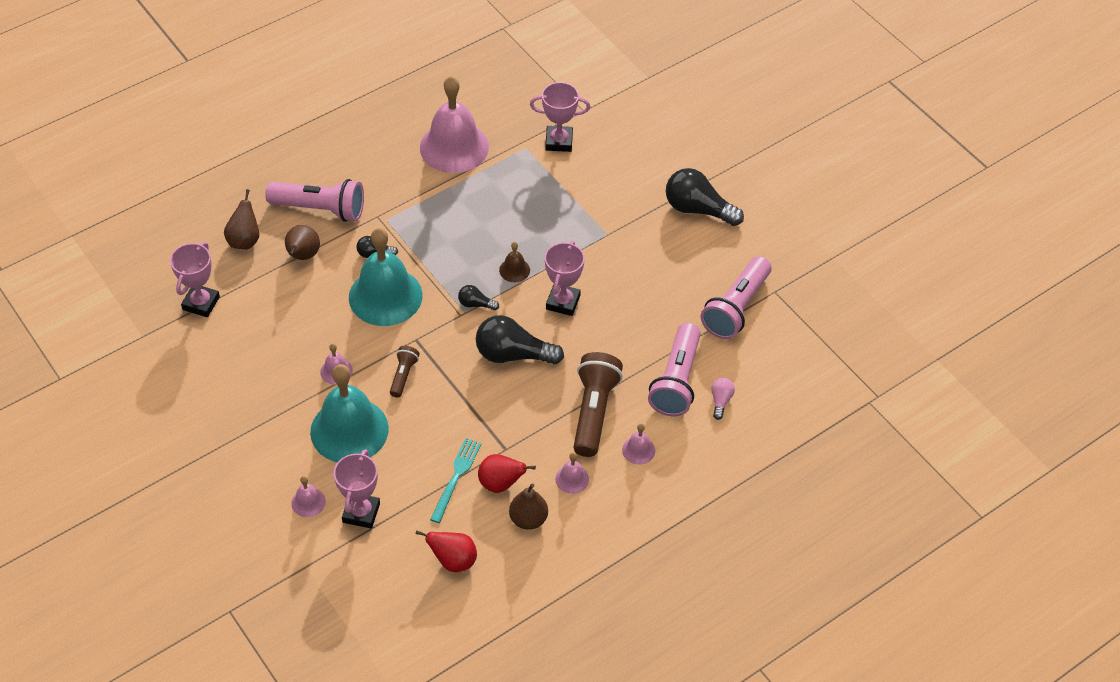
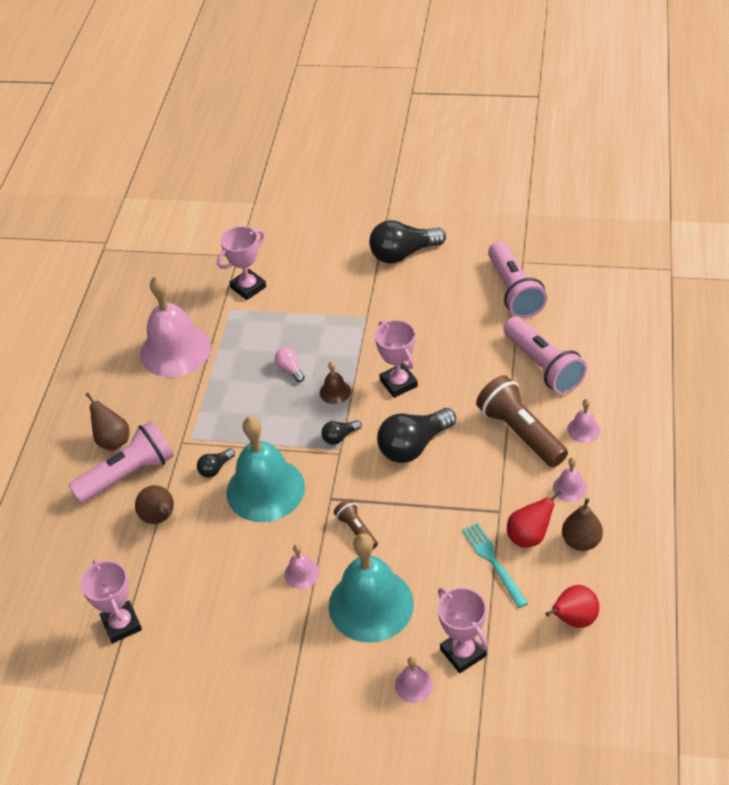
camera: 40 degrees left, 5 degrees down
(244, 240) = (95, 548): brown pear -> brown pear (113, 440)
(721, 401) = (587, 353): pink light bulb -> pink light bulb (290, 369)

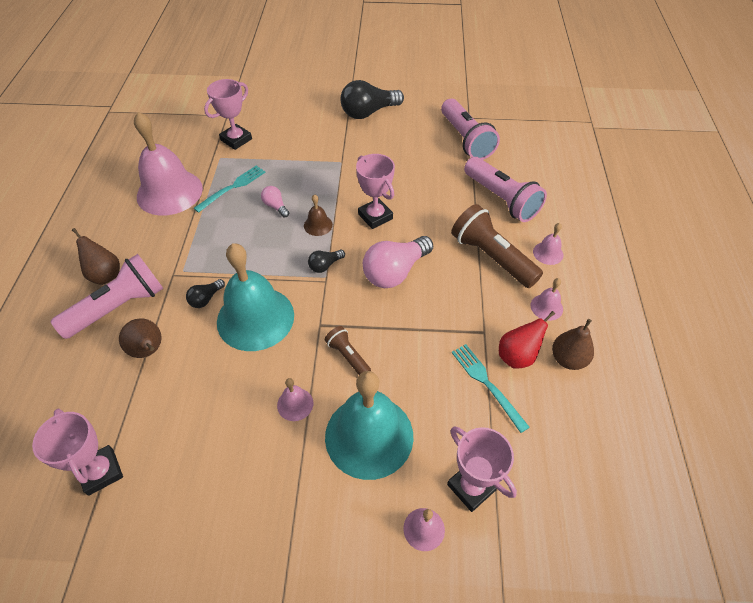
camera: 10 degrees left, 5 degrees up
(244, 346) = (232, 187): none -> turquoise fork
(413, 446) = (395, 272): black light bulb -> pink light bulb
(574, 619) = (578, 443): red pear -> none

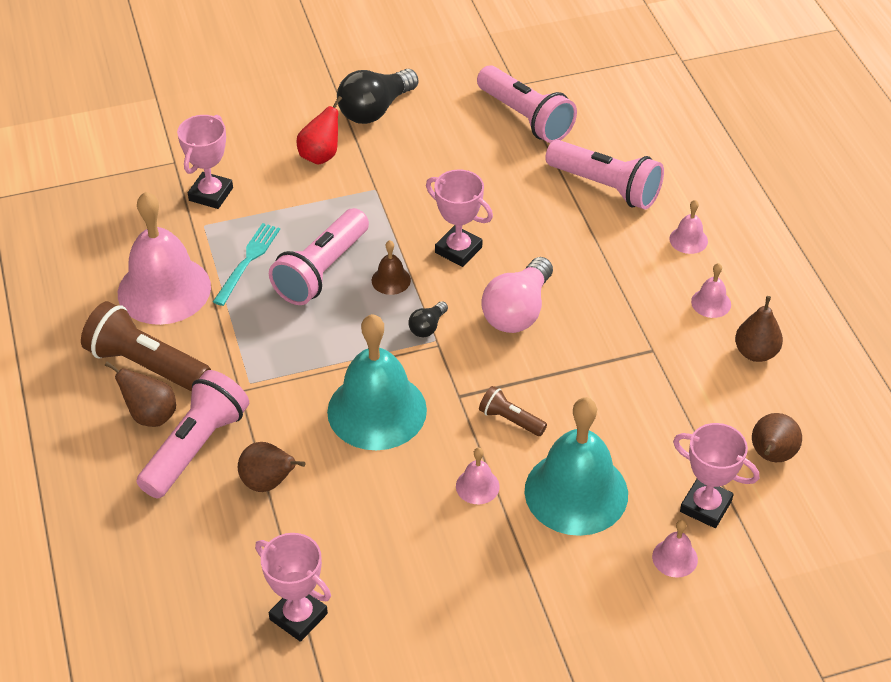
camera: 20 degrees left, 5 degrees down
(206, 299) = (301, 406): black light bulb -> none
(275, 206) = (321, 271): pink light bulb -> pink flashlight
(487, 384) = (679, 403): turquoise fork -> none
(491, 257) = (624, 262): brown flashlight -> brown flashlight (146, 365)
(517, 356) = (700, 365): red pear -> red pear (320, 156)
(547, 457) = (771, 456): none -> brown pear

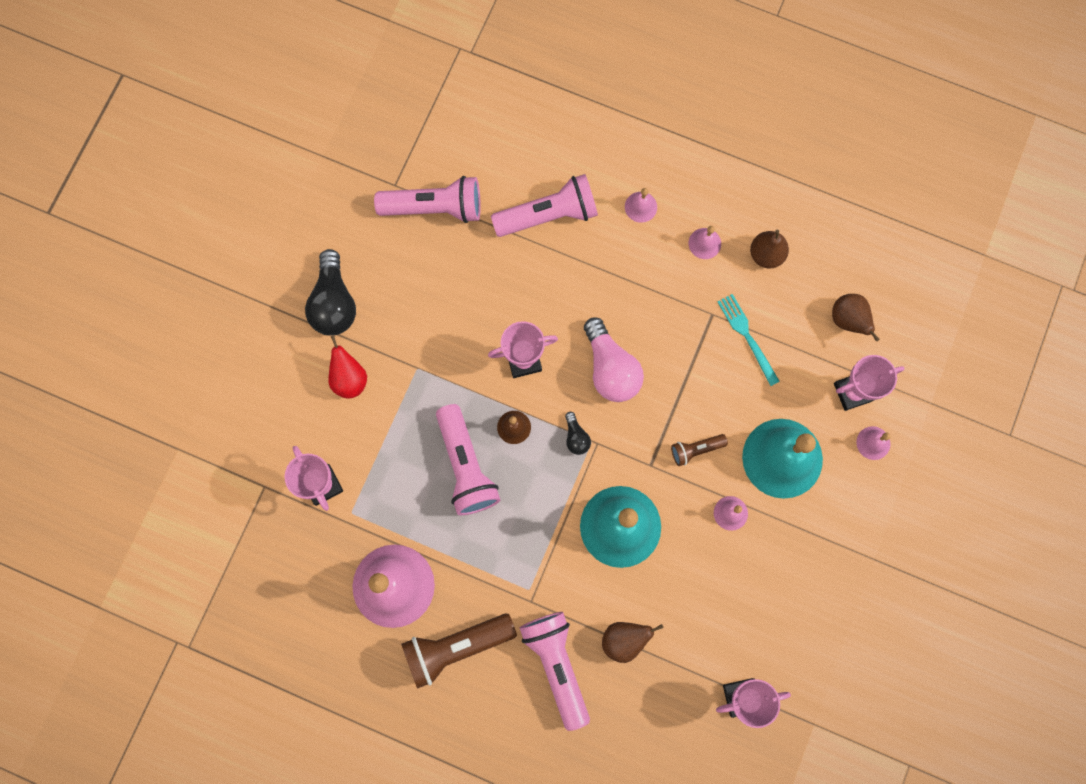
camera: 50 degrees left, 30 degrees up
(150, 415) = (505, 675): brown pear -> none
(248, 261) = (414, 508): turquoise fork -> turquoise fork (747, 336)

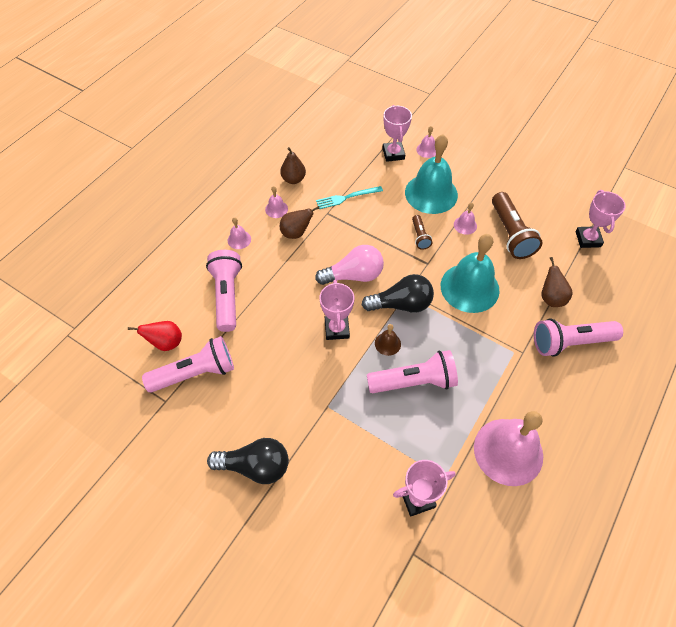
camera: 80 degrees left, 20 degrees down
(349, 379) = (326, 462): red pear -> red pear (166, 343)
(435, 208) = (195, 373): pink flashlight -> pink flashlight turned 60 degrees clockwise
(456, 647) = (558, 410): brown flashlight -> brown flashlight (510, 234)
(576, 437) = (401, 304): black light bulb -> black light bulb, size x2.06
(848, 320) = (347, 148): brown pear -> brown pear (296, 233)

